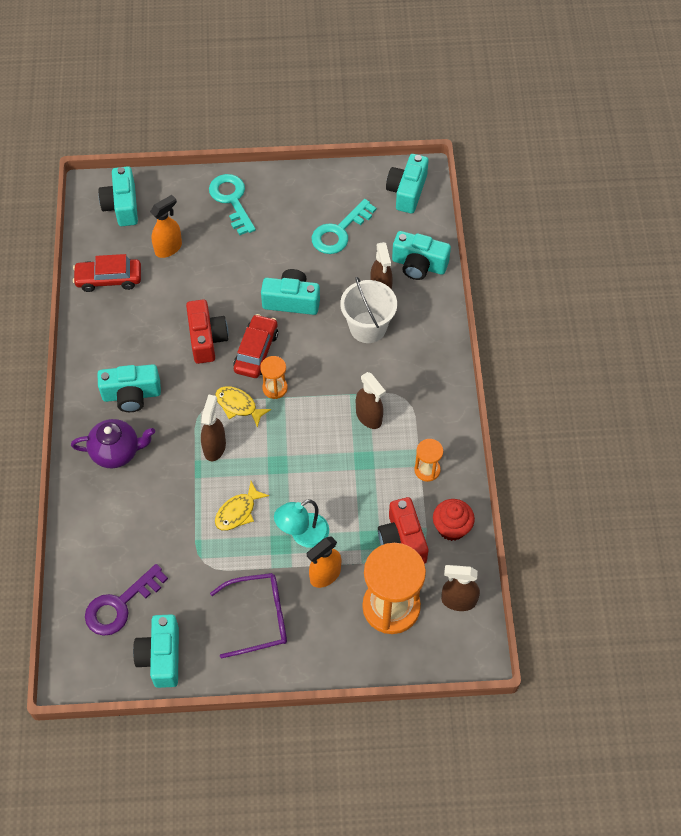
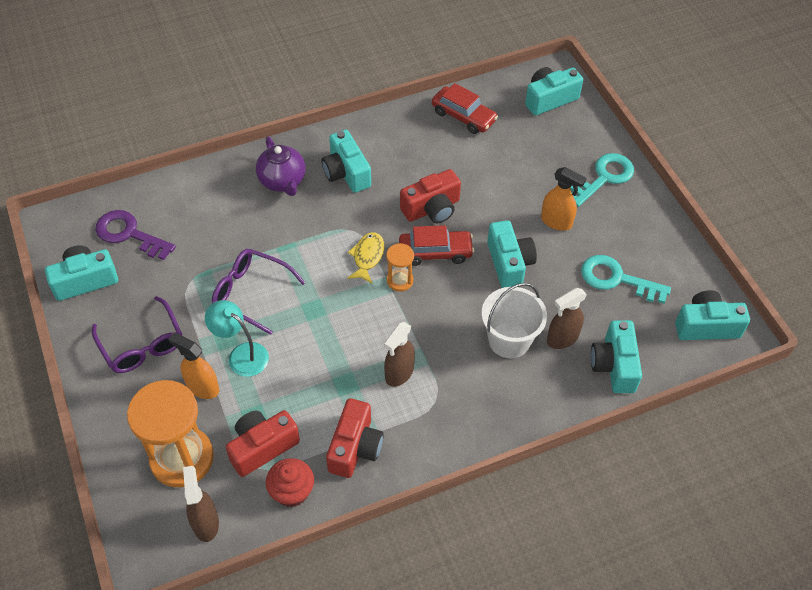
camera: 70 degrees right, 5 degrees down
(109, 279) = (463, 116): red car -> red car turned 150 degrees clockwise
(168, 248) = (520, 147): orange spray bottle -> orange spray bottle (556, 222)
(214, 447) = (314, 252): brown spray bottle -> none
(238, 512) = (250, 293): yellow fish -> purple glasses
(427, 470) = (355, 447): orange hourglass -> red camera

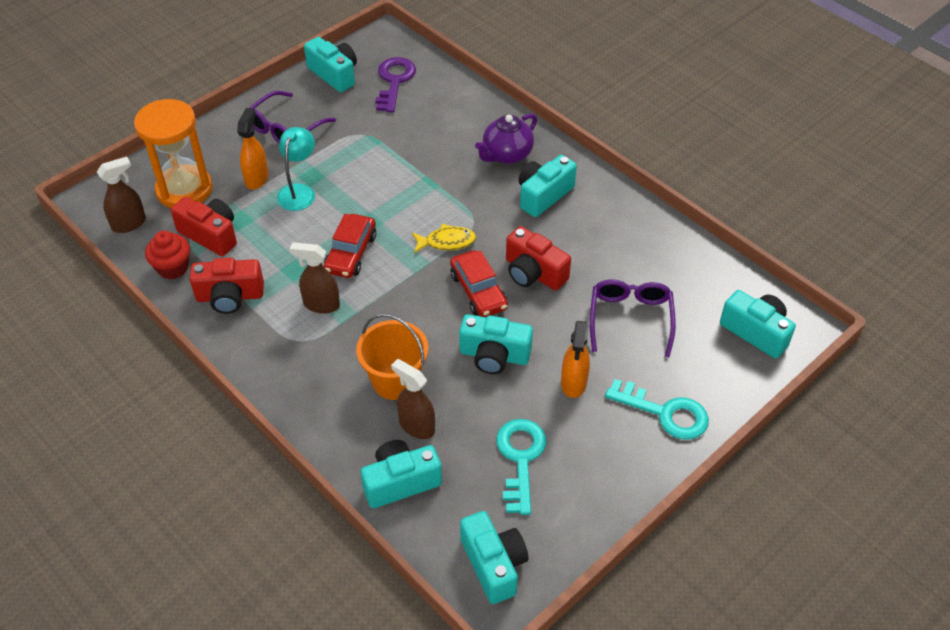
camera: 70 degrees right, 5 degrees down
(250, 293) = (367, 175): purple glasses -> purple glasses (630, 318)
(400, 280) = (430, 274): orange hourglass -> none
(463, 116) = (678, 263): red car -> red car (351, 253)
(509, 263) = (494, 355): turquoise camera -> turquoise camera turned 45 degrees clockwise
(509, 340) = (395, 380): white bucket -> orange bucket

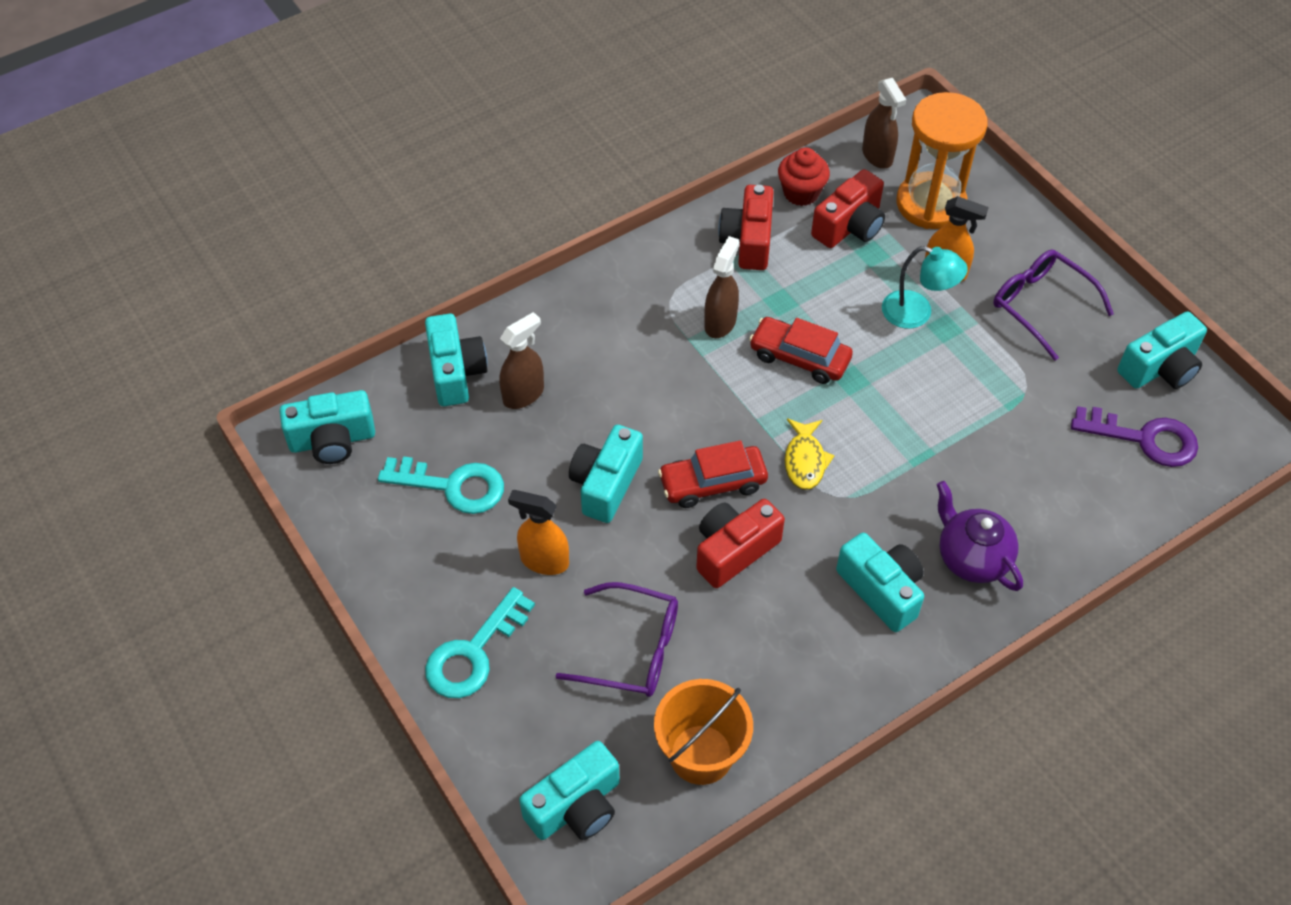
camera: 100 degrees right, 5 degrees up
(395, 380) = (591, 382): orange bucket -> orange bucket (701, 754)

